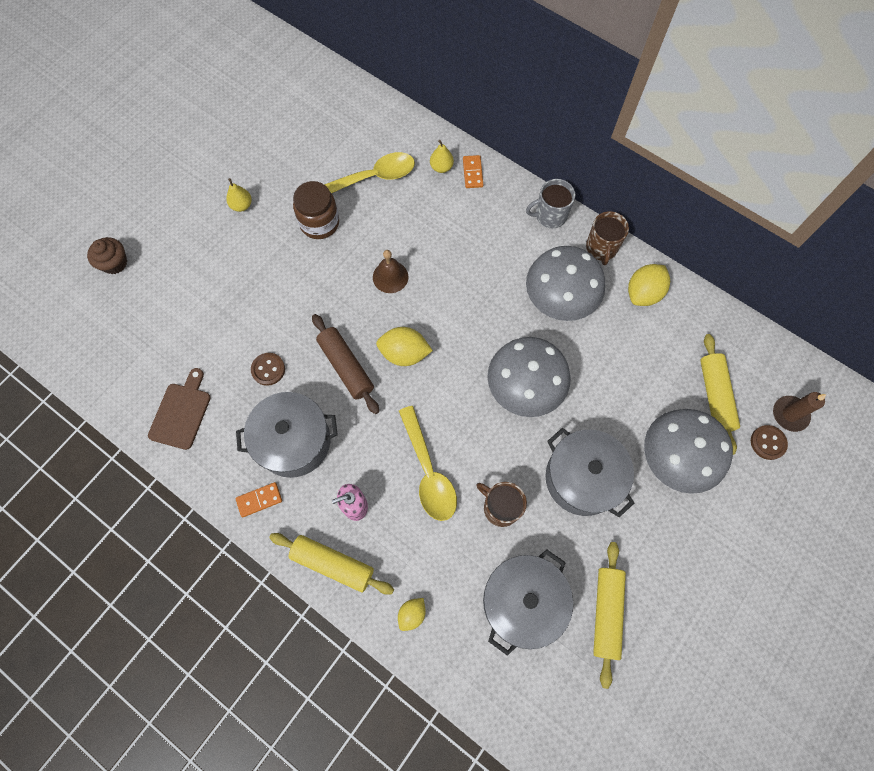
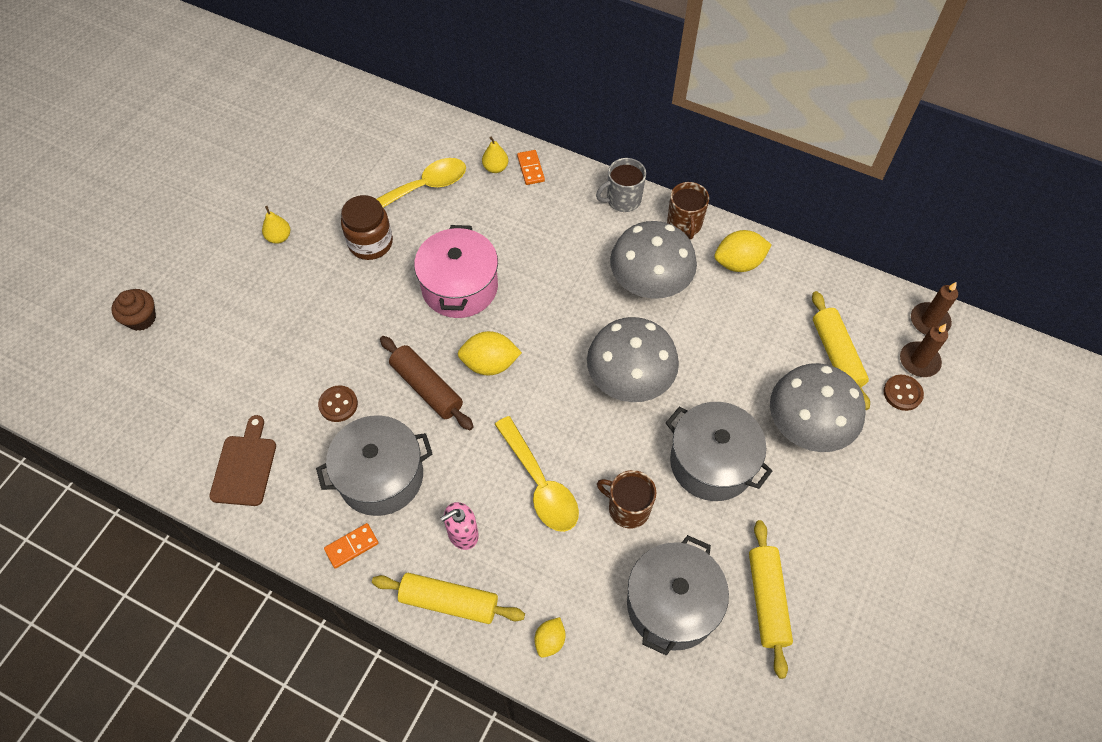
camera: 10 degrees left, 10 degrees down
(390, 277) = (459, 287): brown bell -> pink pot
(643, 293) = (738, 263): yellow lemon -> yellow lemon turned 45 degrees clockwise
(808, 377) = (929, 321): none -> brown candle

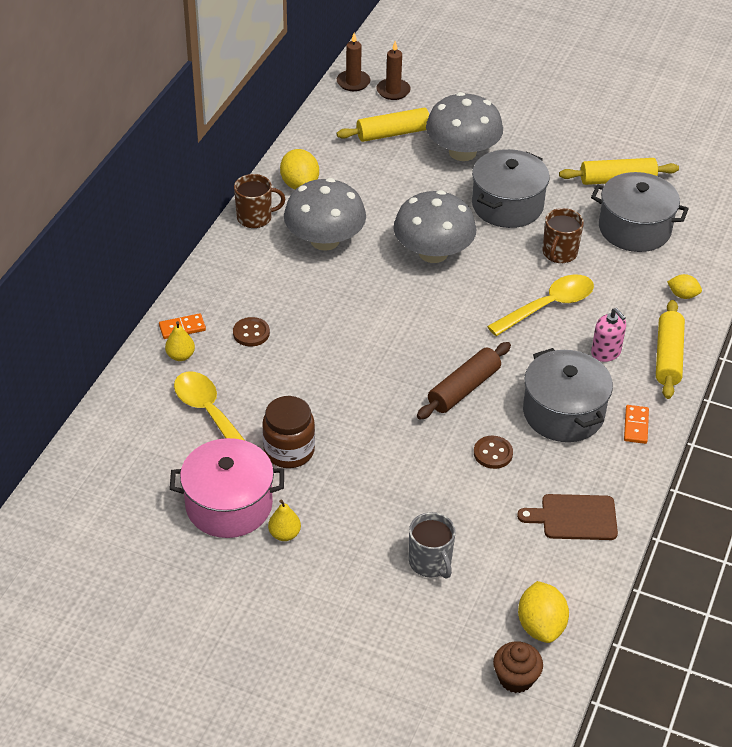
camera: 95 degrees left, 15 degrees down
(141, 318) = (409, 647): brown cupcake -> brown cupcake (515, 678)
(351, 546) = (635, 426): orange domino -> orange domino turned 45 degrees clockwise
(459, 287) = (342, 373): pink pot -> pink pot (229, 505)
(490, 364) = (430, 345): yellow lemon -> yellow lemon (541, 626)
(623, 200) = (225, 259): grey mug -> grey mug (430, 562)
(902, 393) = (425, 102): brown button -> brown button (251, 333)

